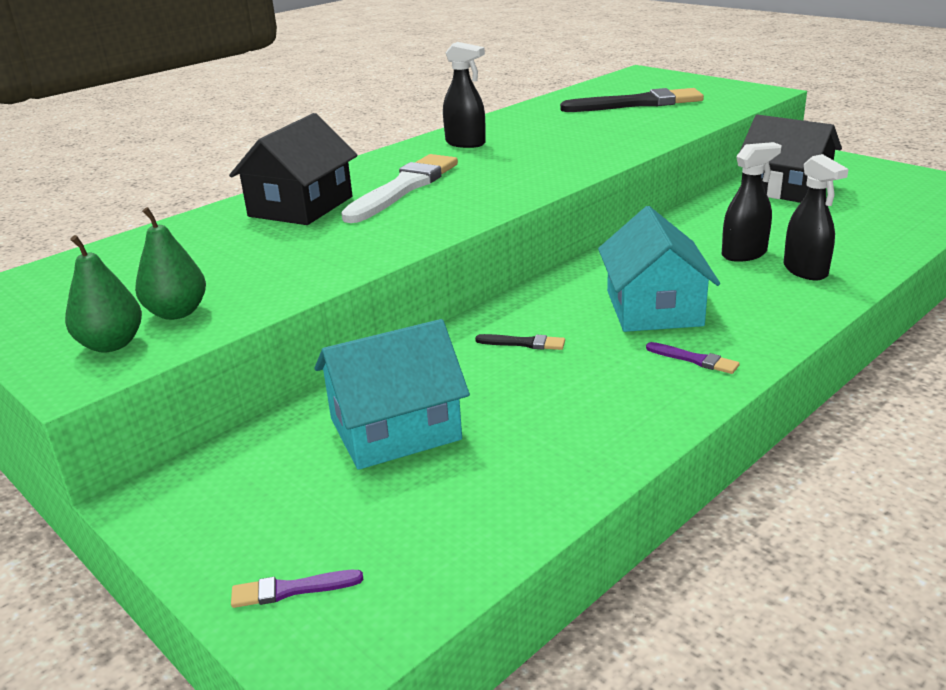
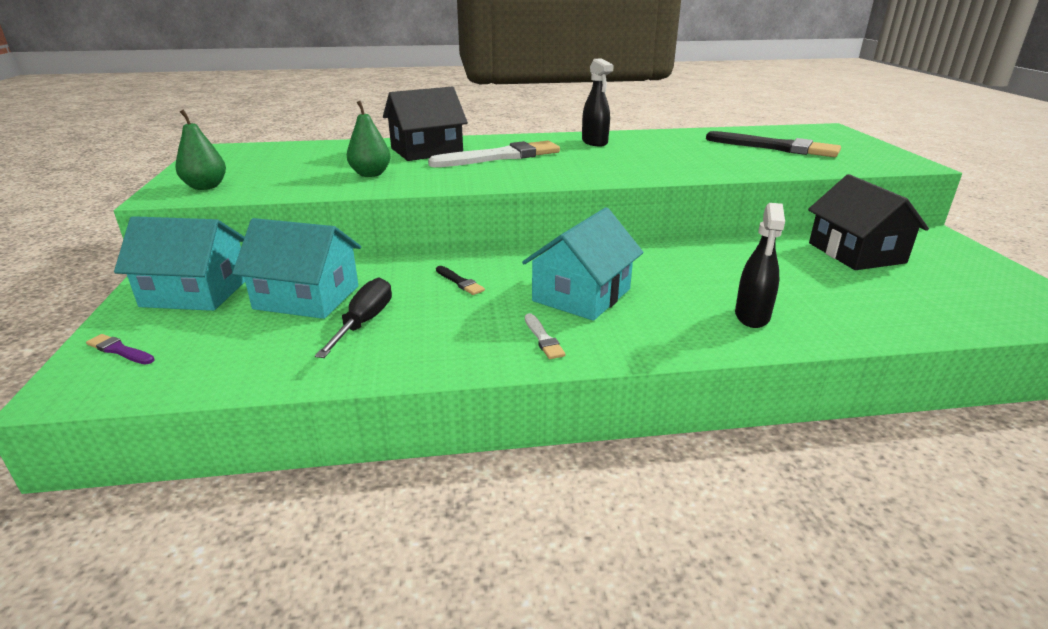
camera: 35 degrees right, 0 degrees up
(177, 312) = (259, 182): green pear -> green pear (371, 174)
(241, 488) = (195, 292): none -> turquoise house
(510, 423) = (364, 322): none -> black screwdriver
(694, 359) = (543, 338): purple brush -> white brush
(744, 254) = (723, 286): black spray bottle -> none

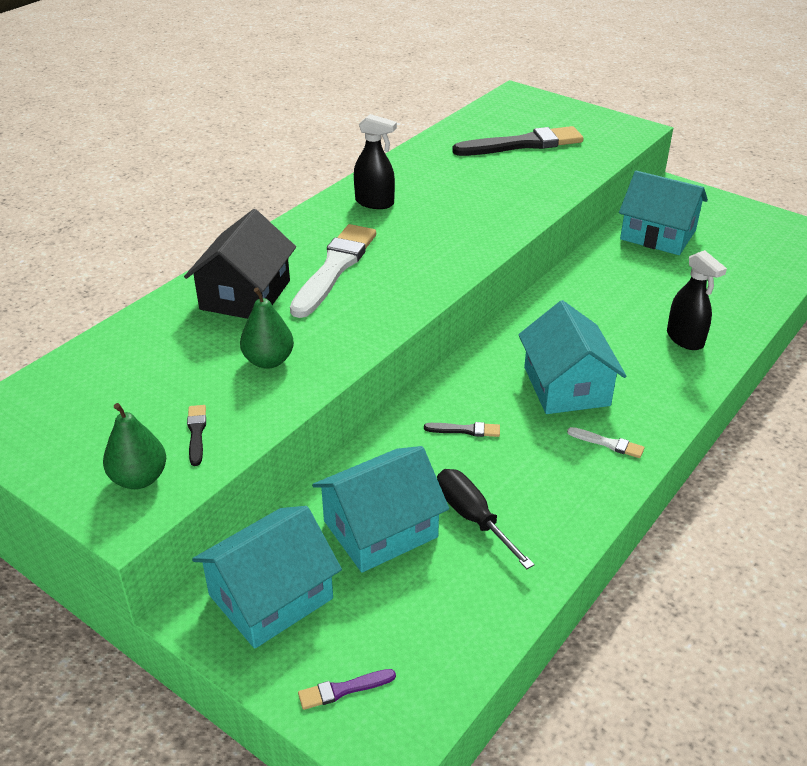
camera: 45 degrees left, 10 degrees up
(269, 183) = (196, 433): none -> black brush
(856, 253) = (658, 235): black house -> turquoise house

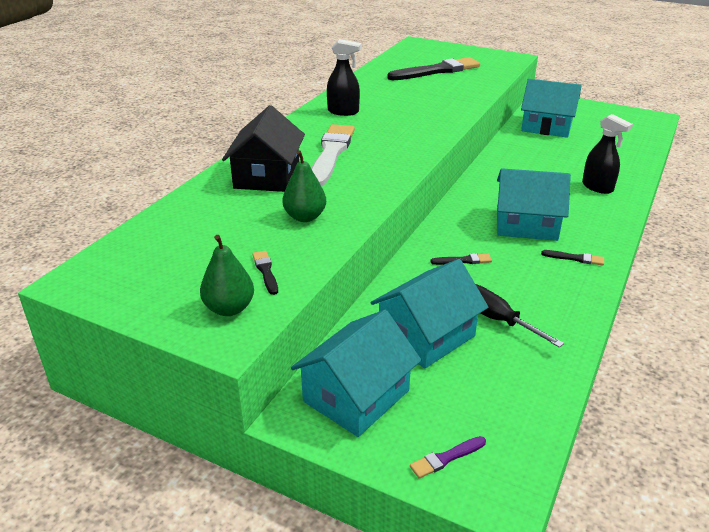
camera: 10 degrees left, 5 degrees down
(566, 386) = (526, 224): turquoise house -> turquoise house turned 60 degrees counterclockwise
(608, 443) = (575, 258): white brush -> black brush

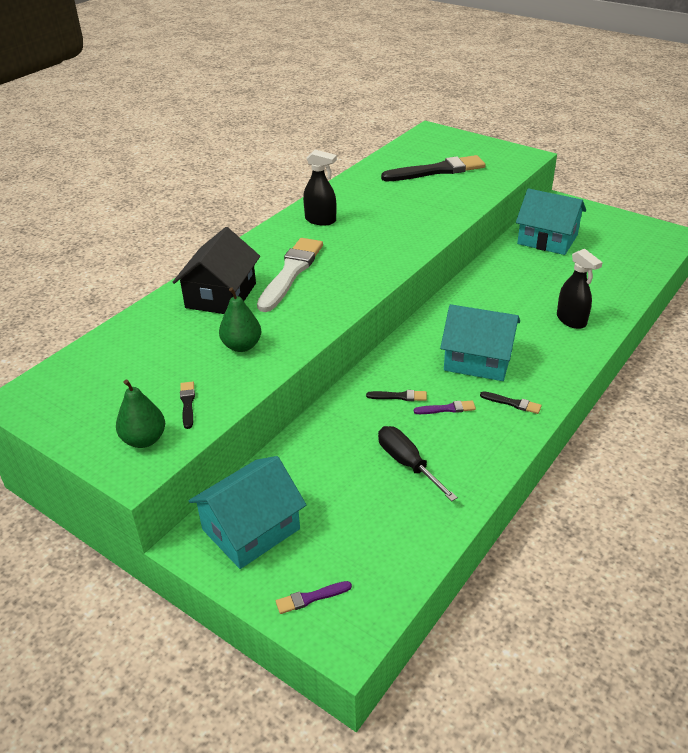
camera: 10 degrees right, 5 degrees up
(426, 335) = (335, 474): turquoise house -> none
(514, 268) = (447, 409): none -> purple brush

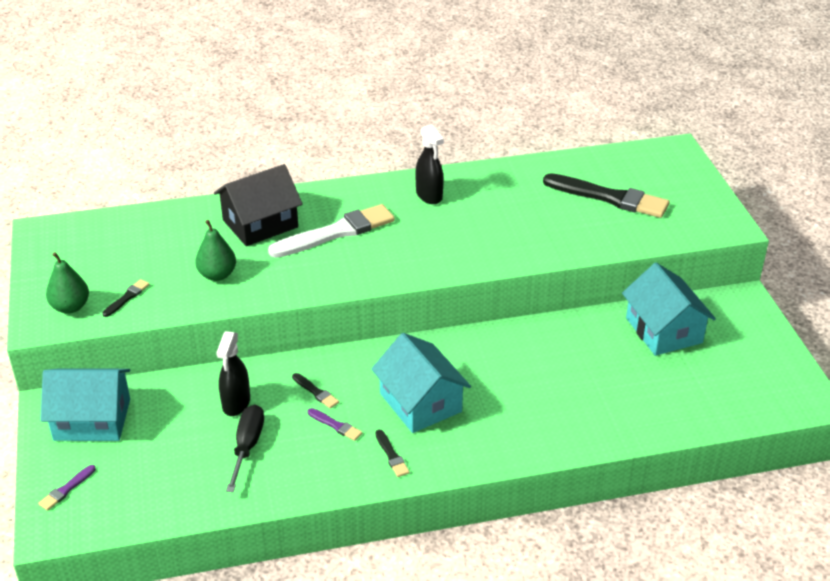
camera: 40 degrees right, 0 degrees up
(311, 598) = (66, 489): purple brush -> purple brush turned 75 degrees counterclockwise
(571, 320) = (556, 420): black spray bottle -> black spray bottle (236, 403)

